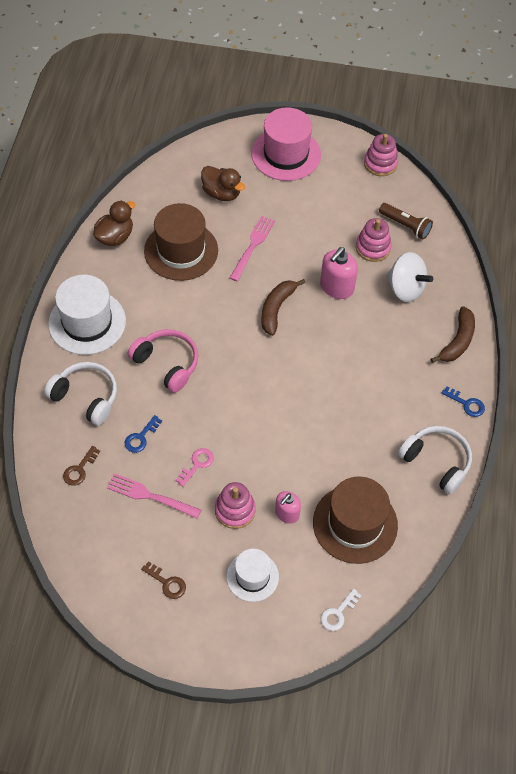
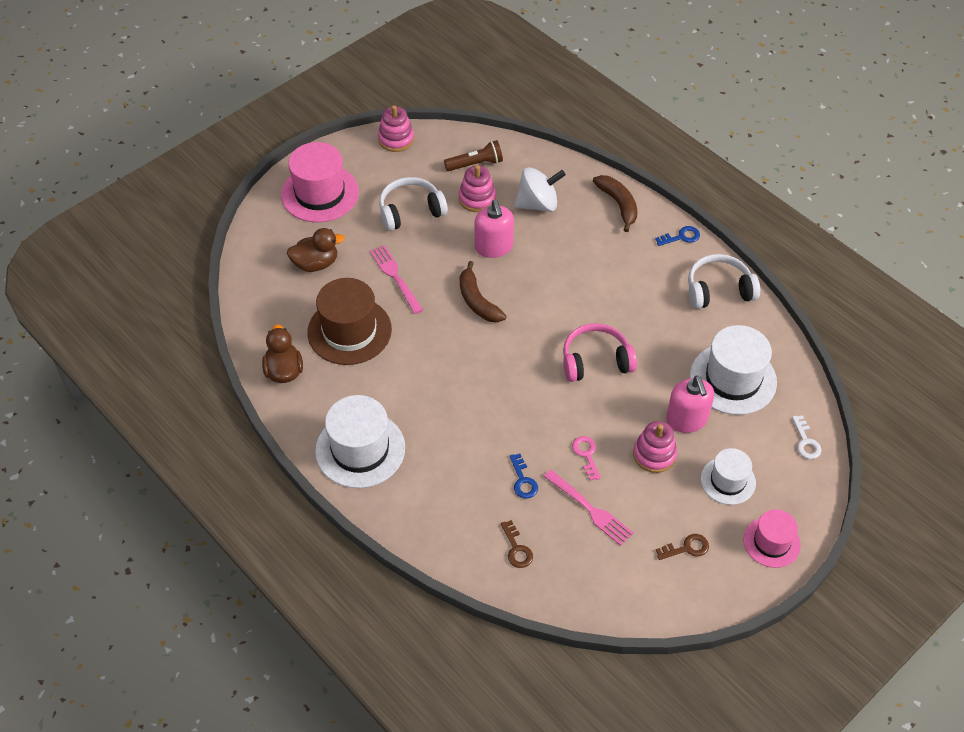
camera: 50 degrees left, 5 degrees down
(86, 397) = (442, 498): white headphones -> white headphones (410, 211)
(150, 496) = (590, 509): pink fork -> pink fork turned 105 degrees counterclockwise
(167, 364) = (462, 414): pink headphones -> pink headphones (596, 361)
(219, 641) = (771, 542): none -> pink hat
(287, 513) = (687, 419): pink soap dispenser -> pink soap dispenser, size x1.56
(355, 524) = (733, 379): brown hat -> white hat

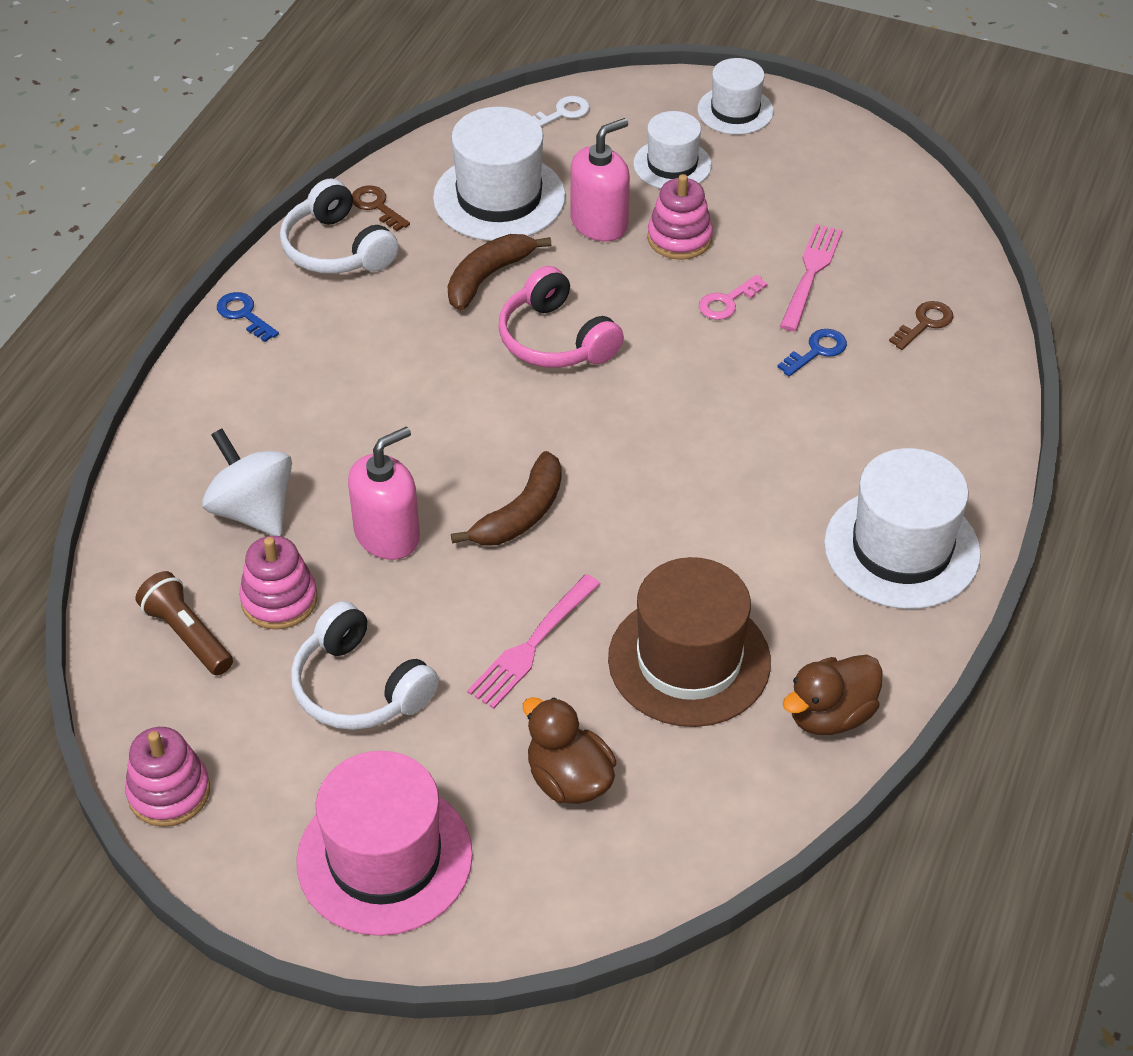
camera: 115 degrees left, 5 degrees down
(618, 204) = (204, 407): brown banana -> brown banana (488, 277)
(687, 548) = (799, 175): brown key -> brown key (376, 206)
(771, 542) = (735, 110): pink hat -> white hat

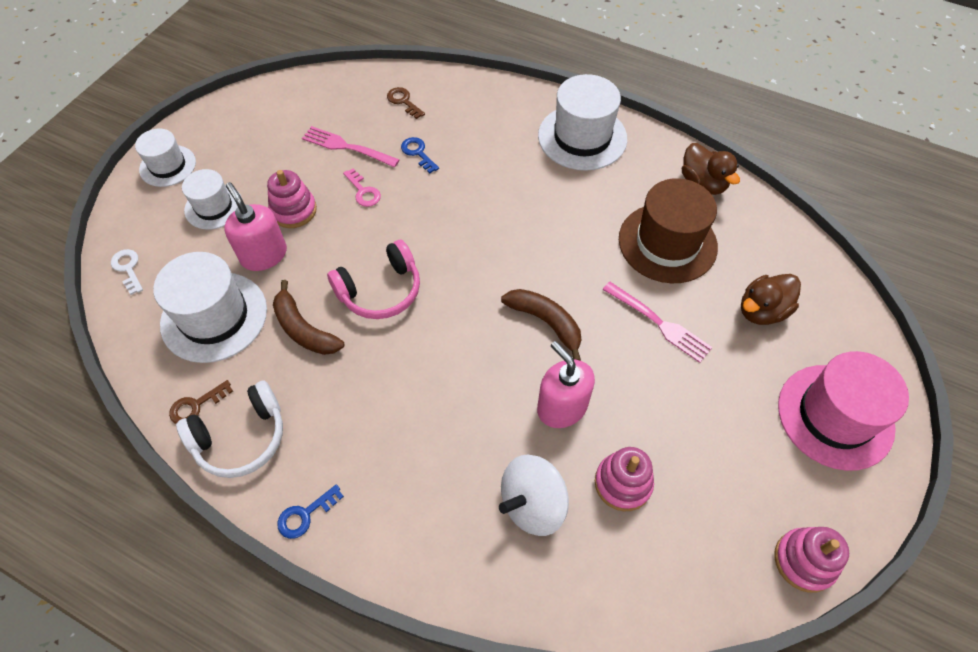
camera: 85 degrees left, 10 degrees up
(187, 635) = (658, 552): brown flashlight -> none
(360, 687) = (700, 428): white headphones -> none

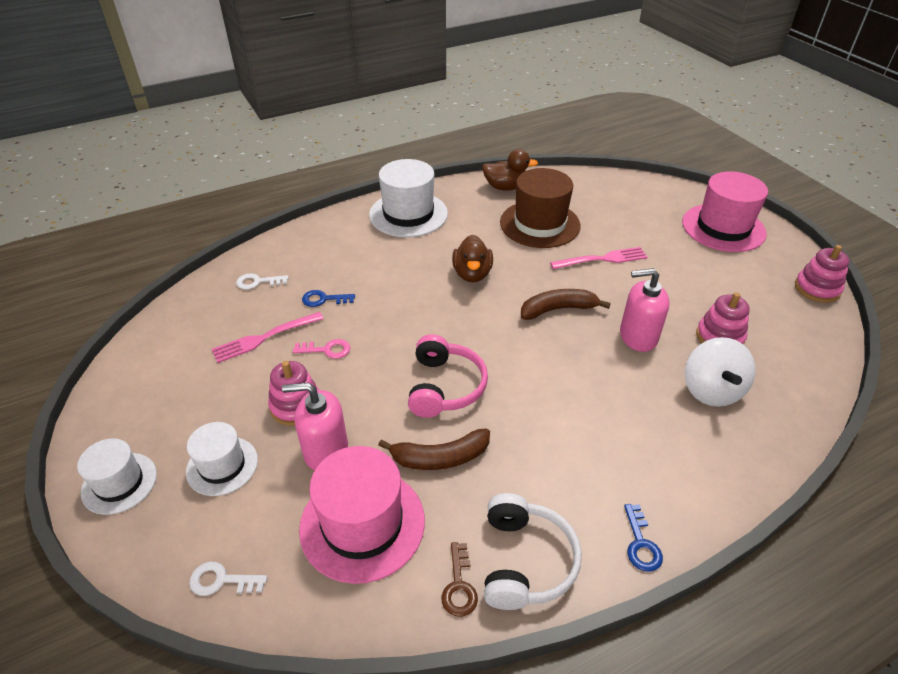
camera: 55 degrees left, 15 degrees down
(214, 316) = (362, 524): white hat -> pink hat
(403, 101) = (257, 282): brown key -> white key
(762, 311) = (627, 215): brown duck -> brown duck (472, 274)

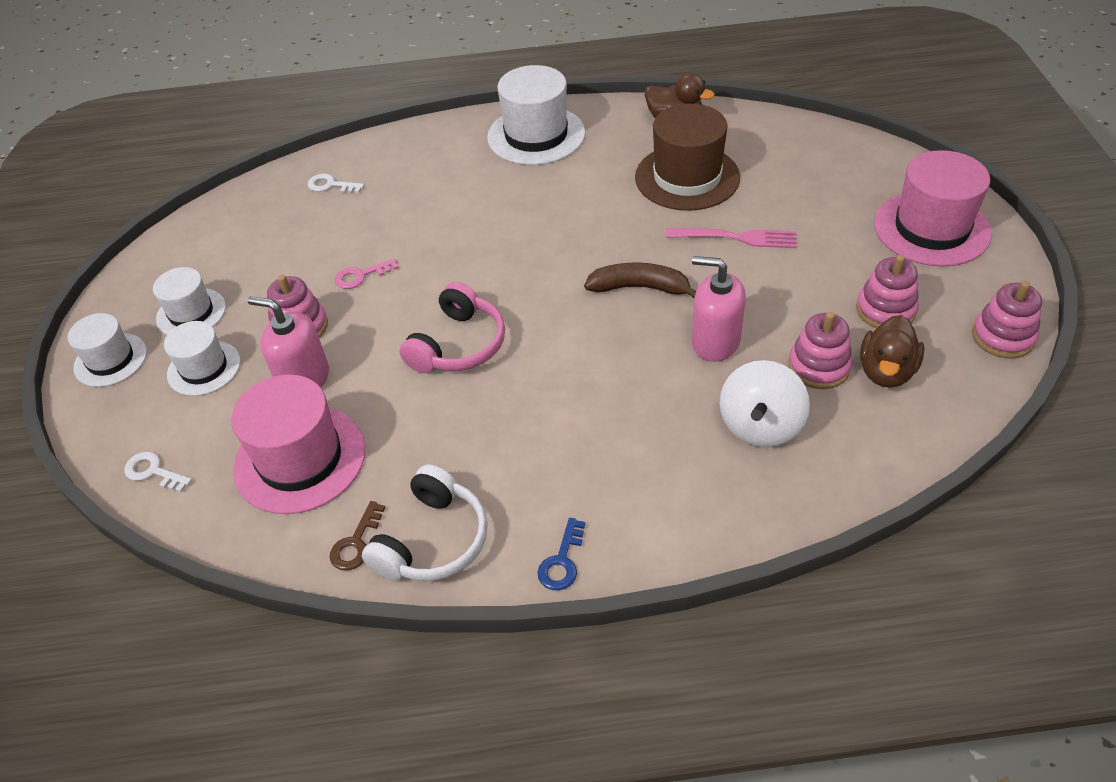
camera: 25 degrees right, 5 degrees up
(182, 418) = (191, 313): none -> white hat
(264, 338) = (306, 248): pink fork -> none
(323, 299) = (387, 219): blue key -> none
(327, 350) = (361, 276): pink key -> pink key turned 135 degrees clockwise
(440, 457) = (410, 417): brown banana -> none
(472, 274) = (566, 224): brown duck -> brown duck (886, 371)
(734, 287) = (885, 310): none -> pink stacking toy

